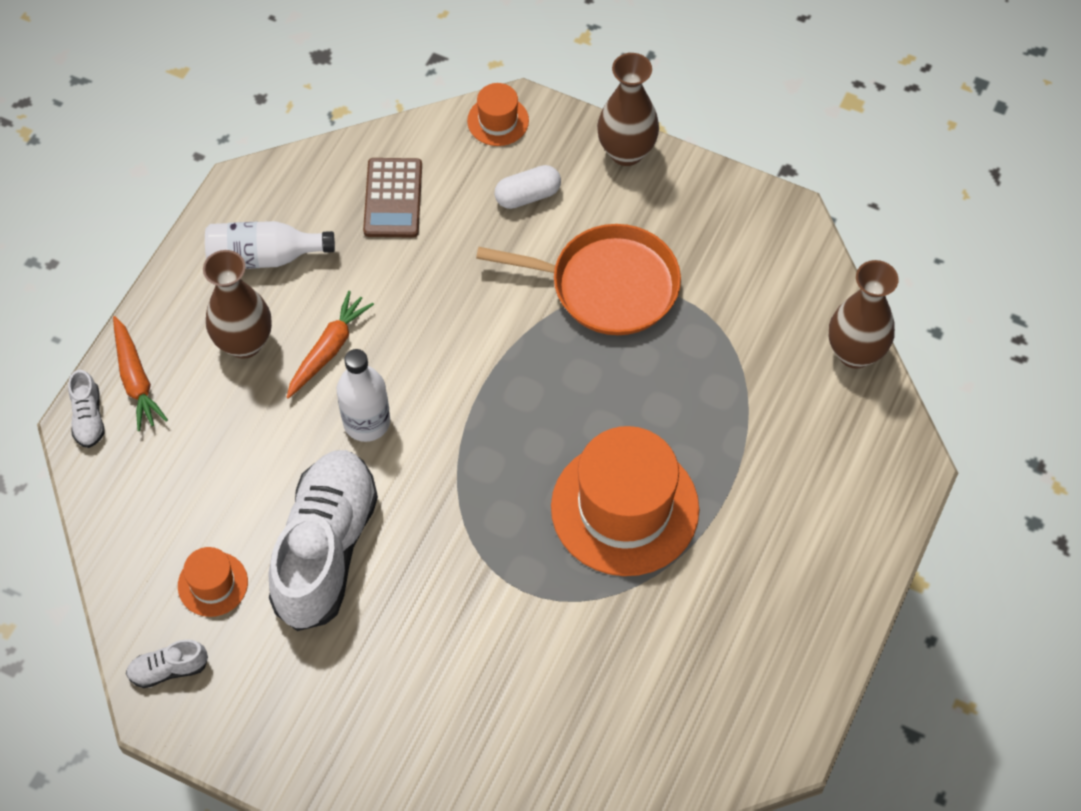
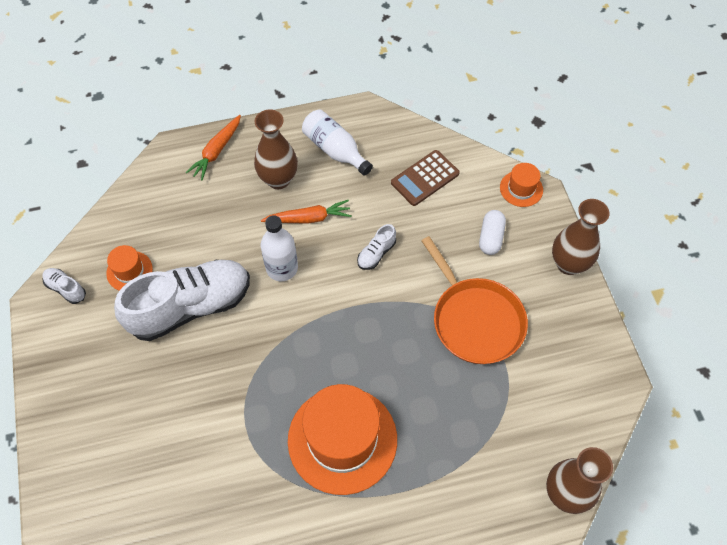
camera: 50 degrees right, 0 degrees up
(88, 417) = (179, 148): white shoe -> white shoe (376, 253)
(527, 196) = (490, 237): white capsule -> white capsule turned 75 degrees clockwise

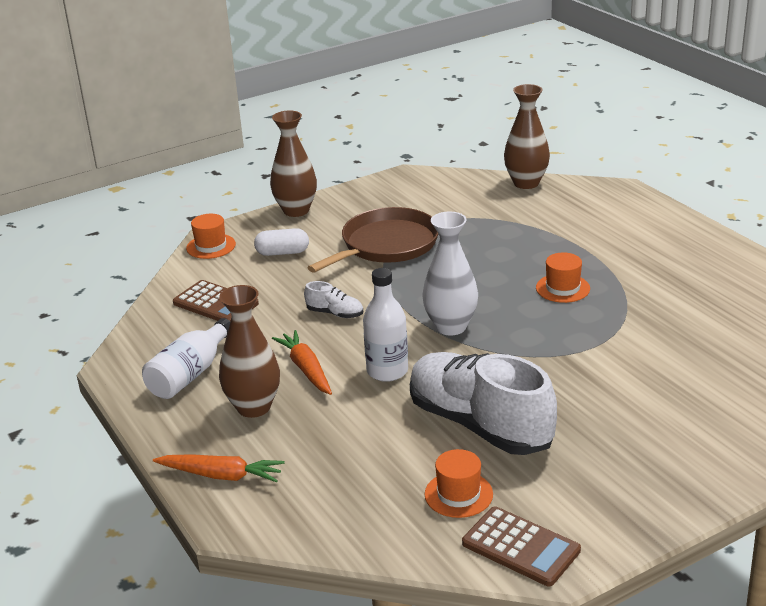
camera: 105 degrees left, 30 degrees down
(66, 289) = (520, 547): white shoe -> brown calculator
(321, 329) = (451, 327): none -> white vase
(342, 439) = (562, 288): orange hat -> orange hat, size x0.46
(475, 320) = (386, 245): orange pan -> brown pan

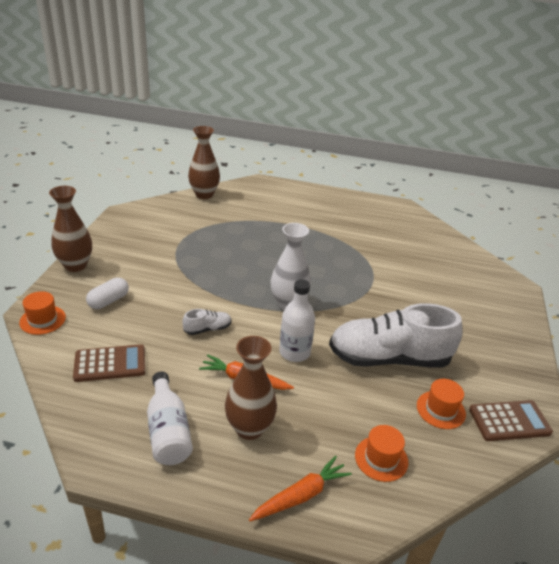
camera: 50 degrees left, 5 degrees up
(386, 245) = (175, 266): brown pan -> none
(562, 288) = (312, 252): orange hat -> orange hat (381, 458)

